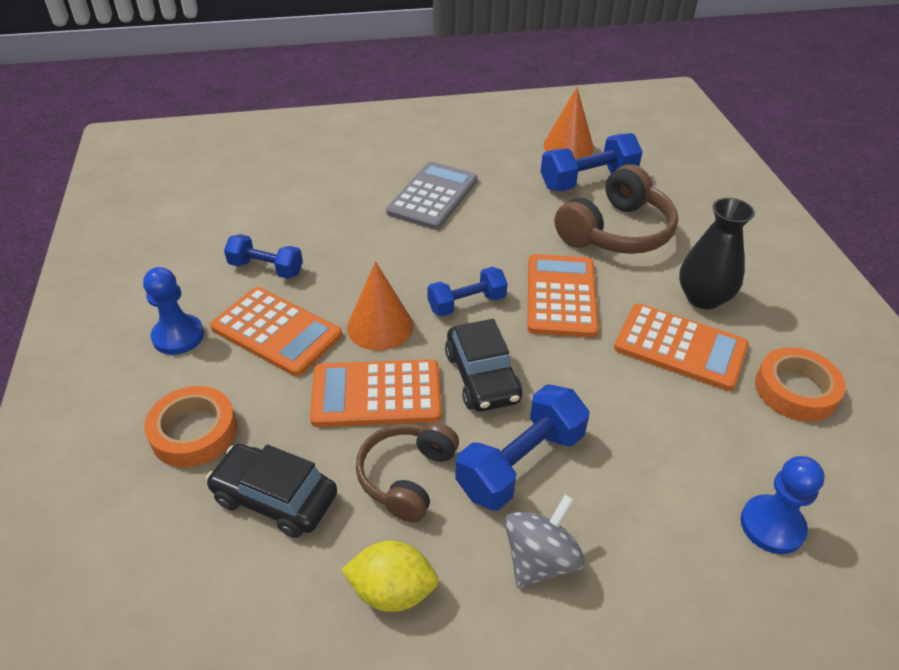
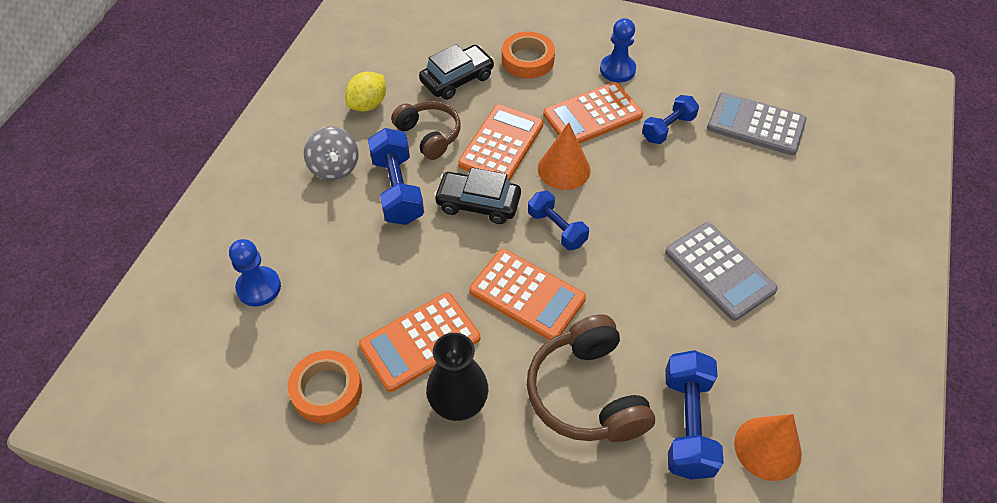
camera: 120 degrees right, 10 degrees up
(227, 214) = (756, 124): none -> grey calculator
(466, 303) = (557, 229): blue dumbbell -> blue dumbbell turned 45 degrees counterclockwise

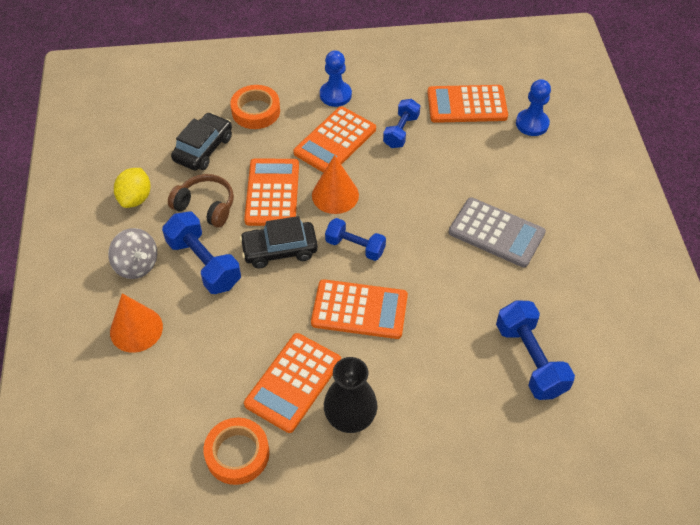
camera: 25 degrees left, 0 degrees up
(259, 287) = (128, 394): blue pawn -> blue pawn (532, 124)
(587, 393) = (445, 367): brown headphones -> none
(756, 124) = (467, 105): grey calculator -> orange calculator
(767, 448) = (594, 353): orange cone -> orange cone (136, 329)

